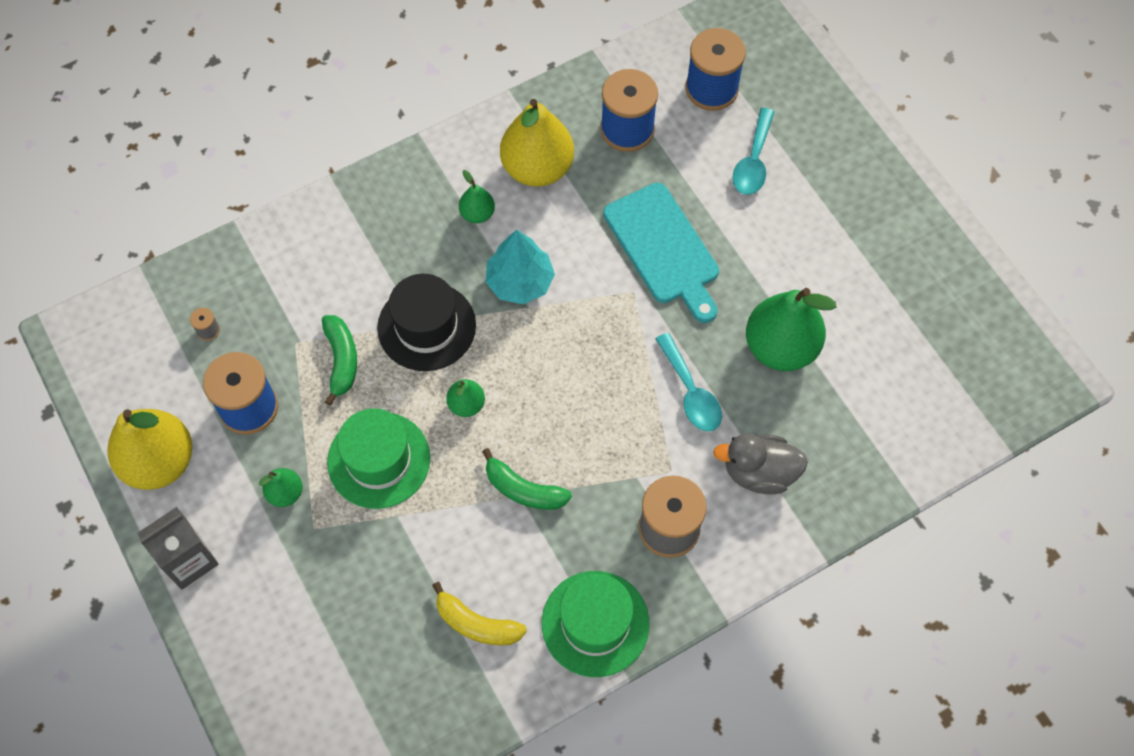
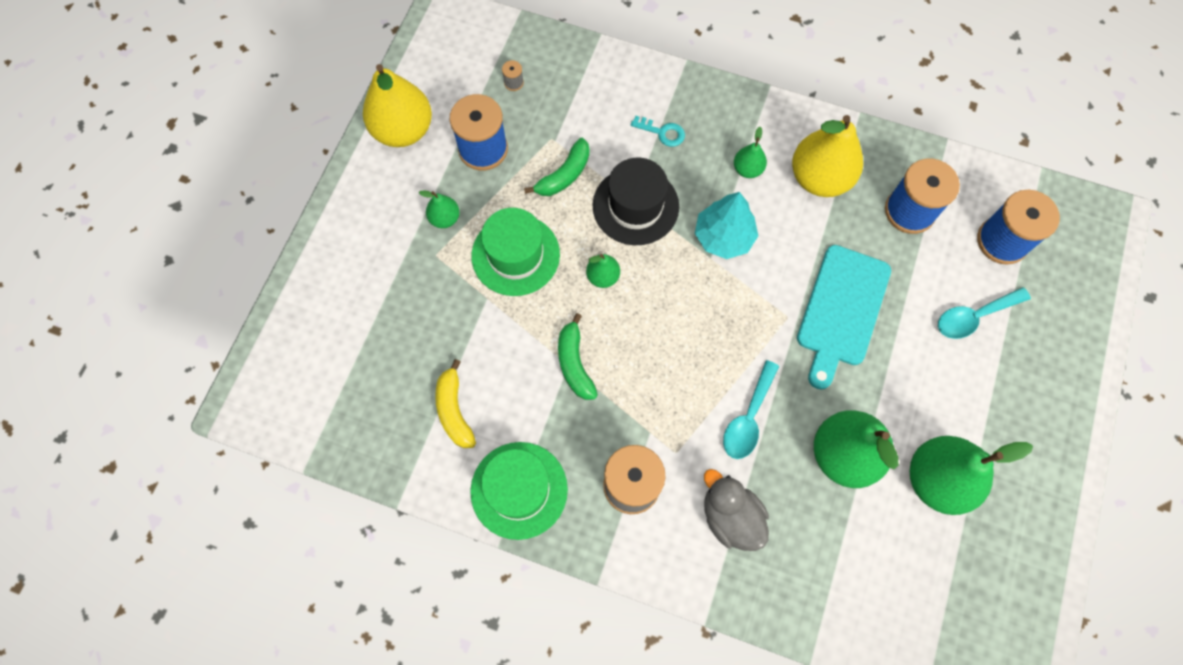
camera: 50 degrees right, 5 degrees up
(189, 560) = (354, 201): grey carton -> none
(379, 250) = (662, 132): none -> turquoise key
(856, 298) = (937, 480): none -> green pear

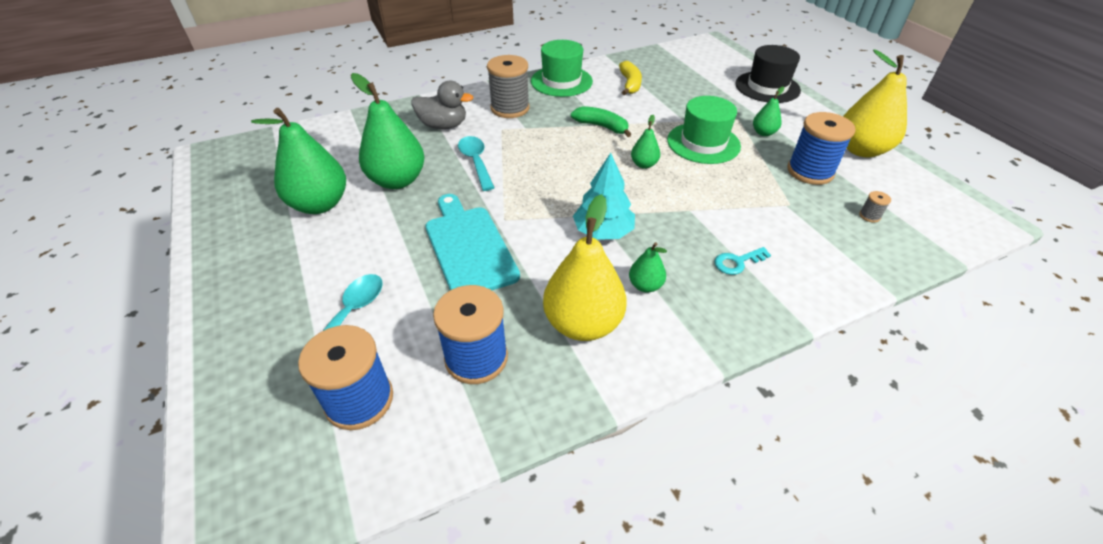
camera: 135 degrees right, 25 degrees down
(454, 410) = (630, 84): yellow banana -> yellow banana turned 60 degrees clockwise
(564, 175) = (747, 192): green banana -> none
(635, 206) = (682, 208): black hat -> black hat (767, 87)

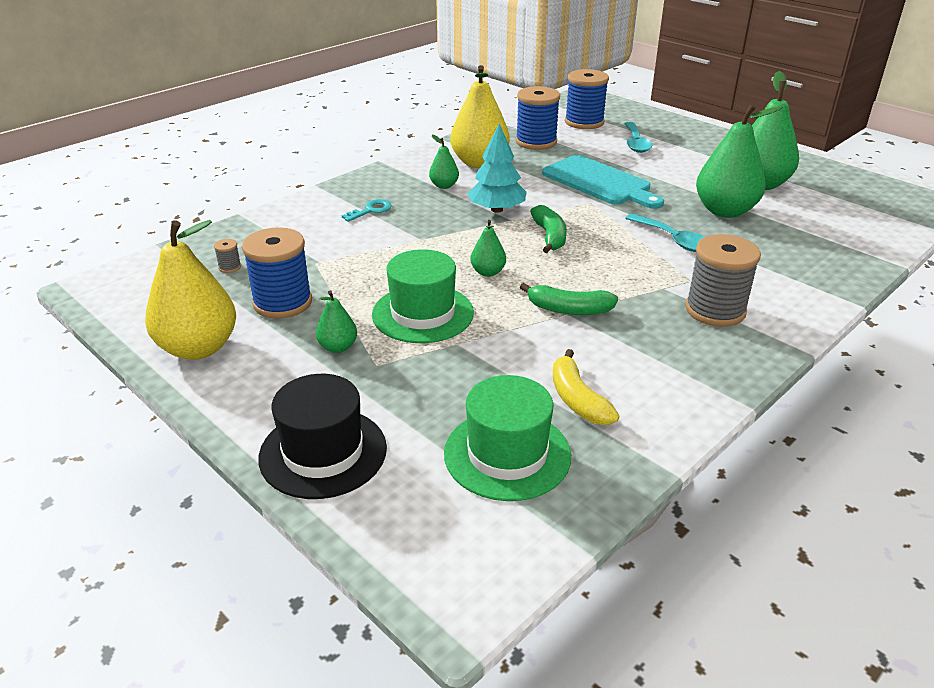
camera: 160 degrees right, 10 degrees down
(443, 126) = (764, 270): grey duck -> none
(561, 81) = (694, 378): green hat -> green hat (507, 454)
(573, 187) = (550, 236): none -> green banana

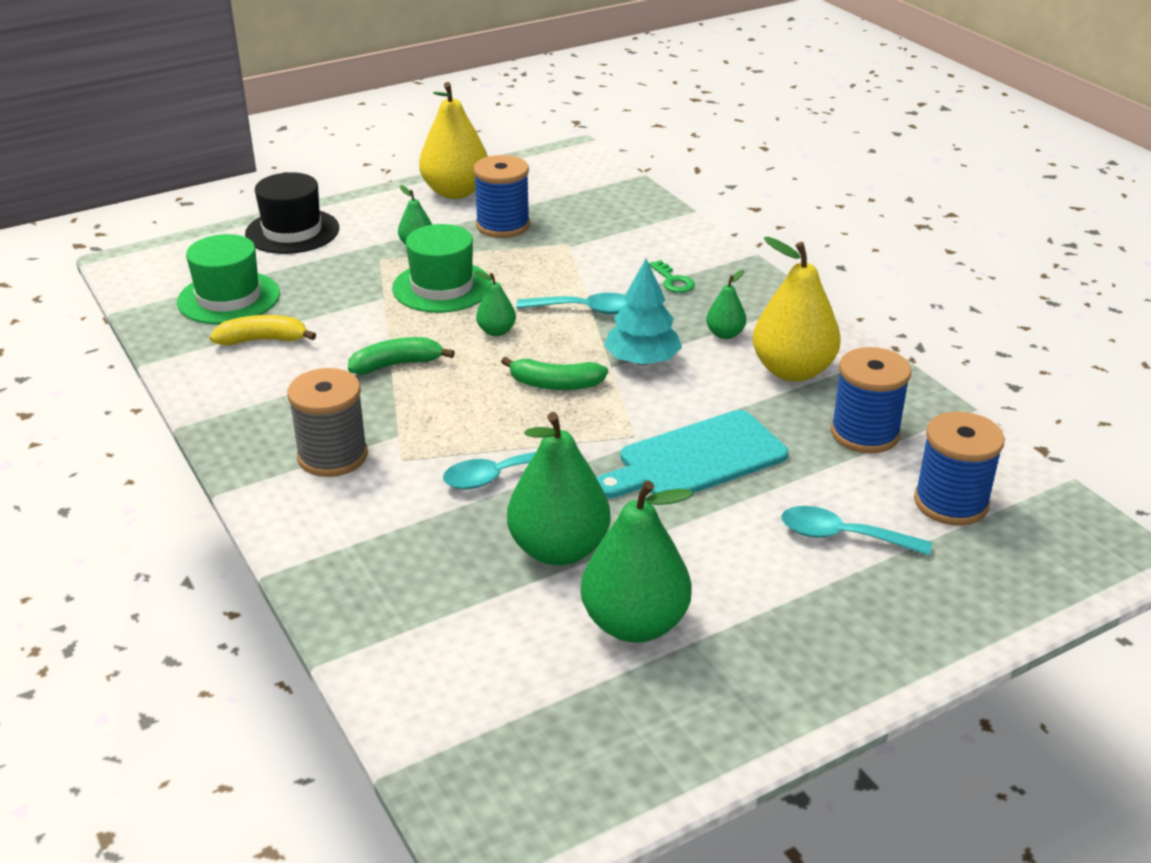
camera: 105 degrees right, 0 degrees up
(230, 267) = (581, 205): grey spool -> none
(371, 210) = (673, 281): turquoise key -> green key
(433, 239) = (584, 309): none -> turquoise spoon
(568, 309) = (397, 364): green banana -> green banana turned 45 degrees clockwise

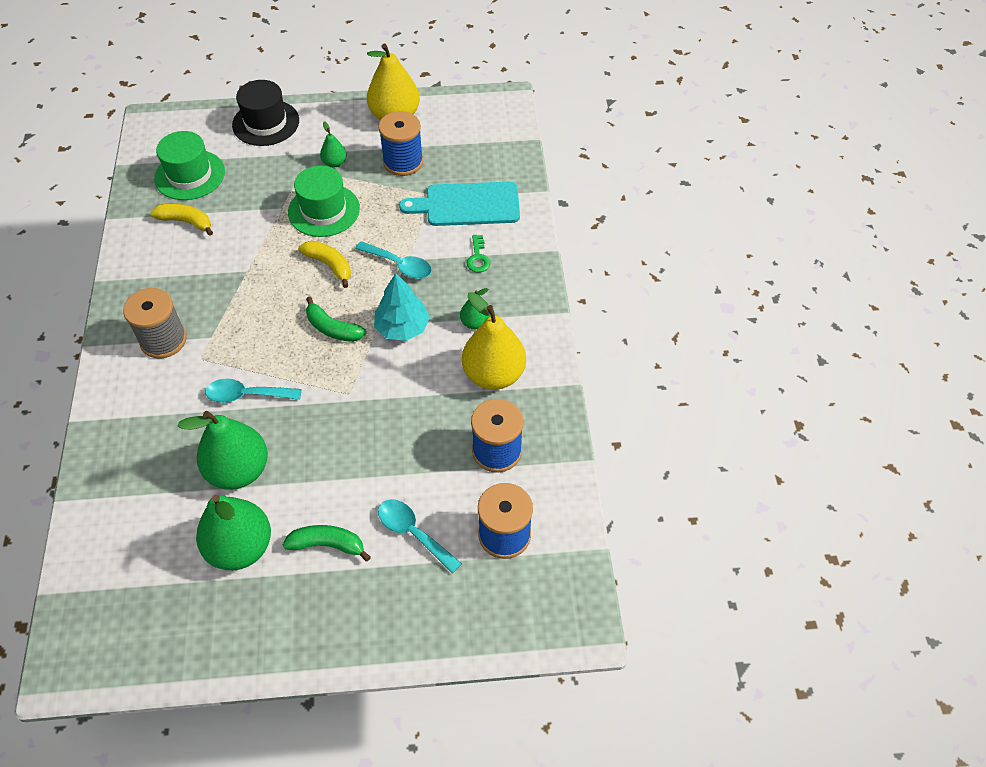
camera: 25 degrees right, 20 degrees up
(397, 364) = (250, 273): green banana -> green banana (328, 545)
(496, 331) = (329, 265): green pear -> yellow banana
(696, 459) = (372, 429): turquoise cutting board -> turquoise cutting board (467, 204)

